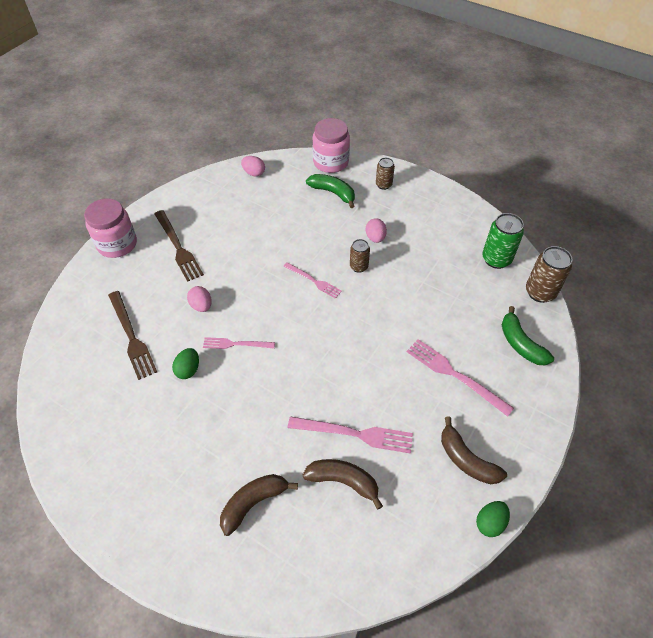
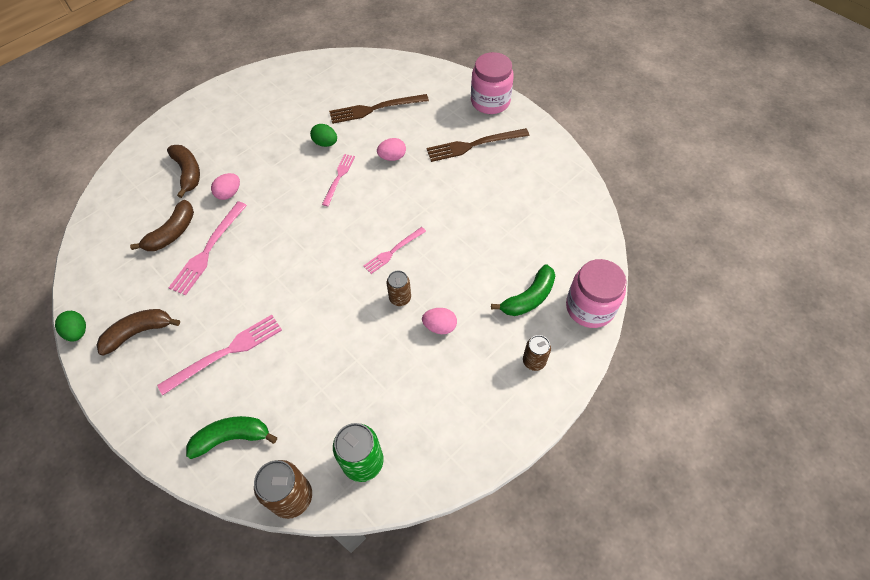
camera: 105 degrees right, 5 degrees up
(254, 173) = (579, 221): pink egg -> pink egg (229, 193)

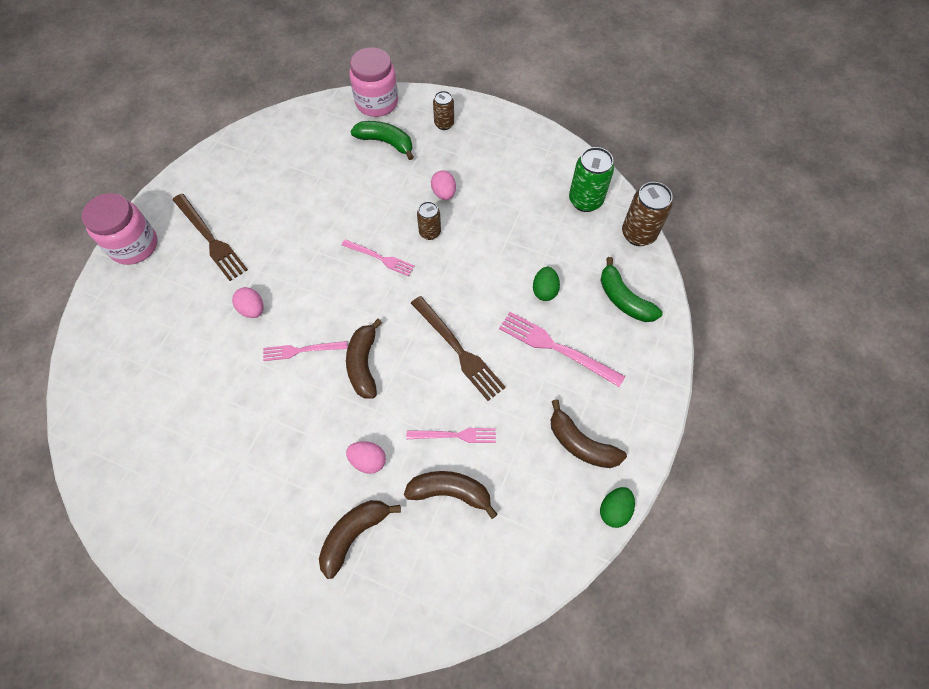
camera: 115 degrees left, 5 degrees up
(208, 250) = (455, 435): pink fork -> pink fork, size x0.63
(302, 212) = (364, 364): none -> brown banana
(325, 143) = (251, 390): green egg -> green egg (544, 290)
(375, 109) = (175, 361): brown fork -> brown fork (458, 350)

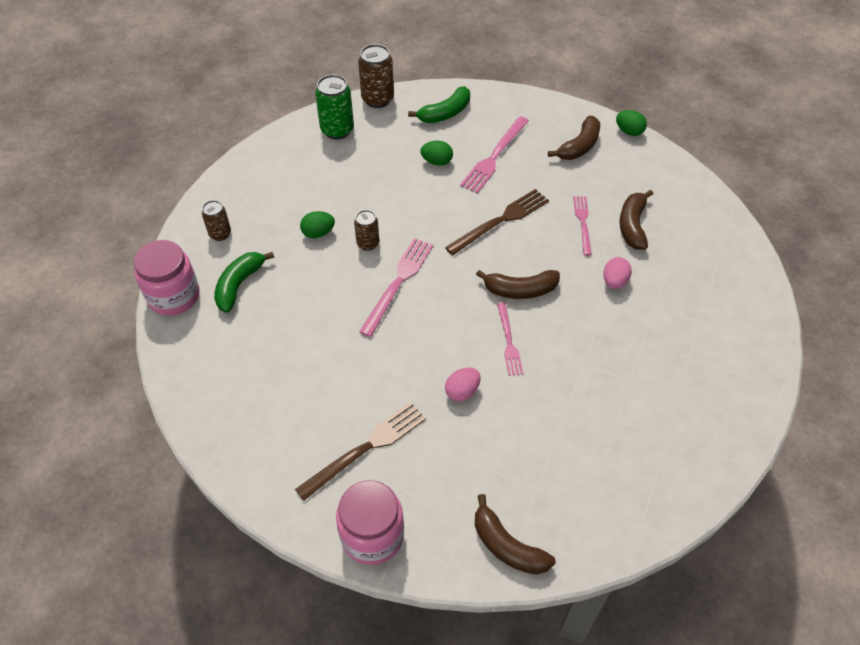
camera: 90 degrees left, 10 degrees down
(354, 534) = (680, 288): brown banana -> brown banana (507, 546)
(380, 258) = (398, 283): pink fork -> pink fork, size x1.58
(444, 193) = (318, 233): pink egg -> green egg

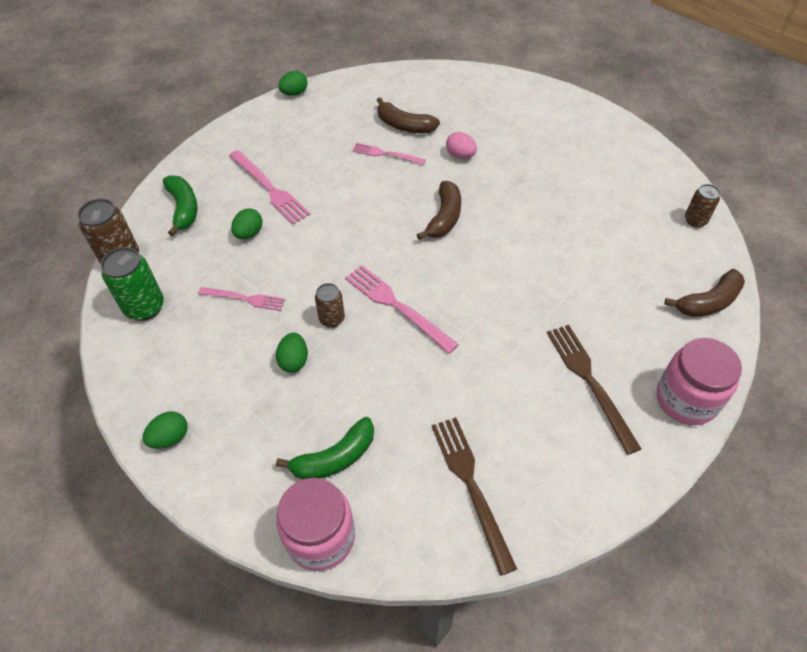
camera: 70 degrees left, 0 degrees up
(220, 234) = (243, 464): brown can -> brown can (695, 220)
(231, 187) = (170, 438): none -> green egg
(239, 285) = (335, 458): green banana -> green banana turned 75 degrees counterclockwise
(462, 391) = (545, 290): pink egg -> none
(500, 221) = (355, 207): brown fork -> brown fork (471, 486)
(509, 342) = (500, 242): pink fork -> pink fork (244, 298)
(579, 146) = (292, 128): brown banana -> none

